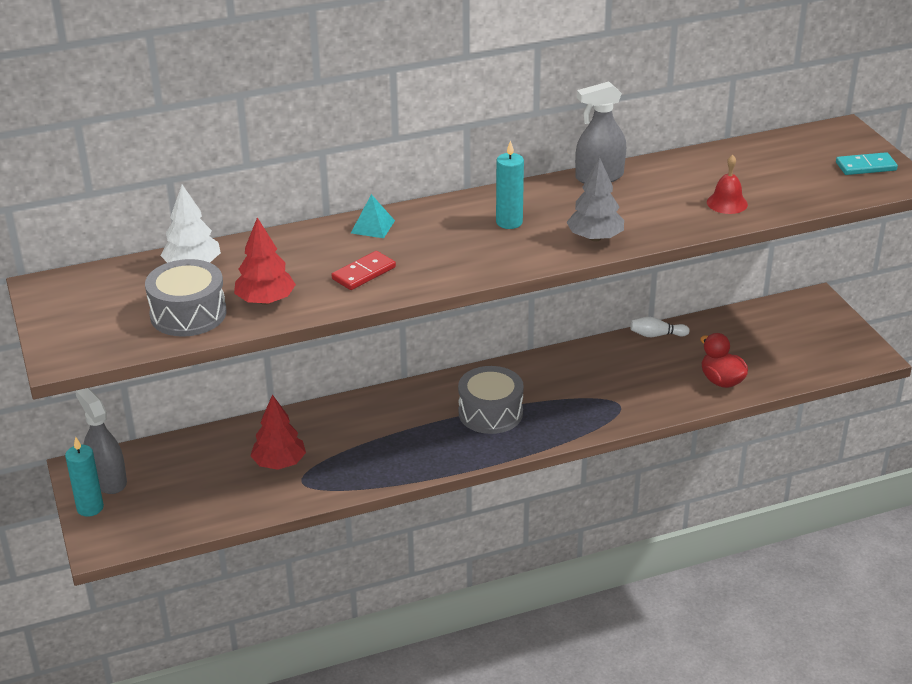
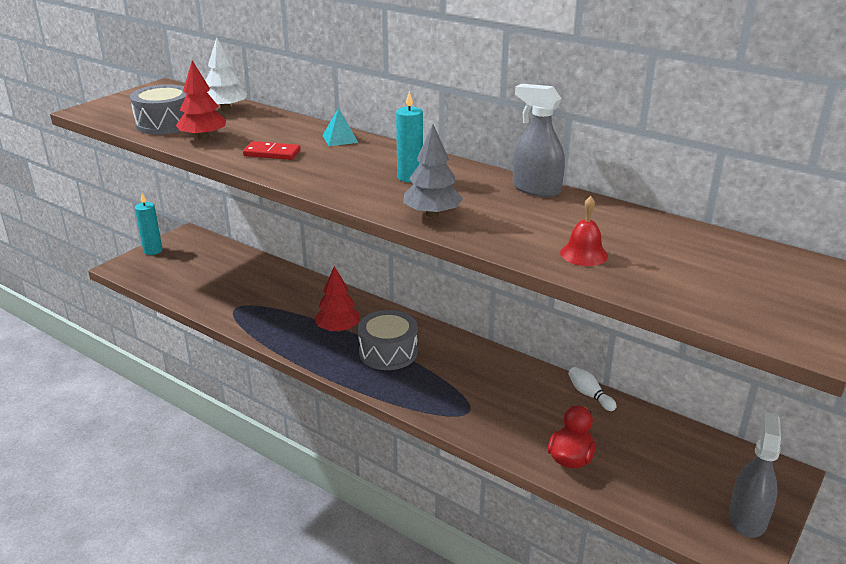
camera: 55 degrees right, 5 degrees down
(108, 480) = (183, 245): grey spray bottle -> grey spray bottle (747, 518)
(279, 463) = (248, 292): red tree -> red tree (338, 329)
(866, 166) = (792, 309): turquoise domino -> none

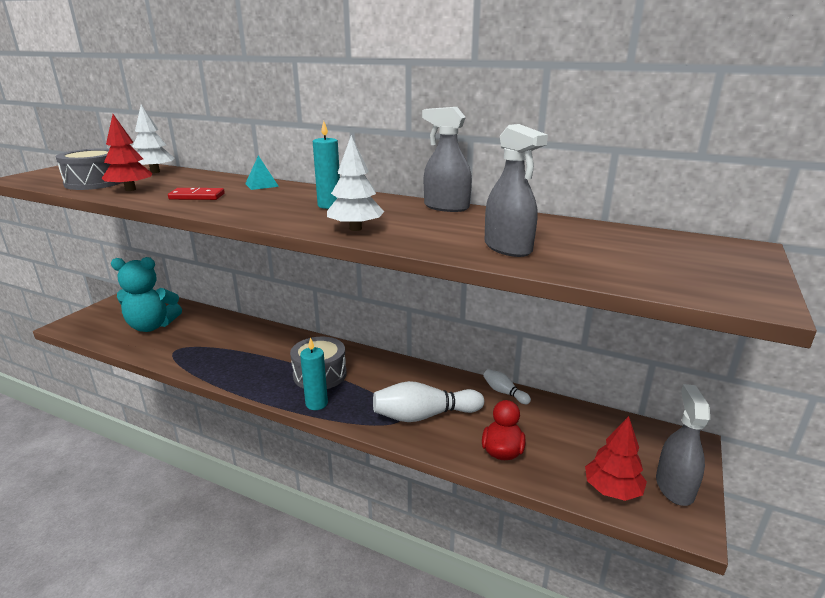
camera: 10 degrees left, 5 degrees down
(153, 250) = (98, 310): turquoise candle -> turquoise candle (316, 403)
(210, 276) = (152, 326): none -> turquoise teddy bear
(338, 329) = (272, 359): red tree -> red tree (612, 490)
(432, 214) = (355, 229): grey tree -> white tree
(495, 411) = (424, 415): none -> white bowling pin
(583, 254) = (508, 248): red bell -> grey spray bottle

